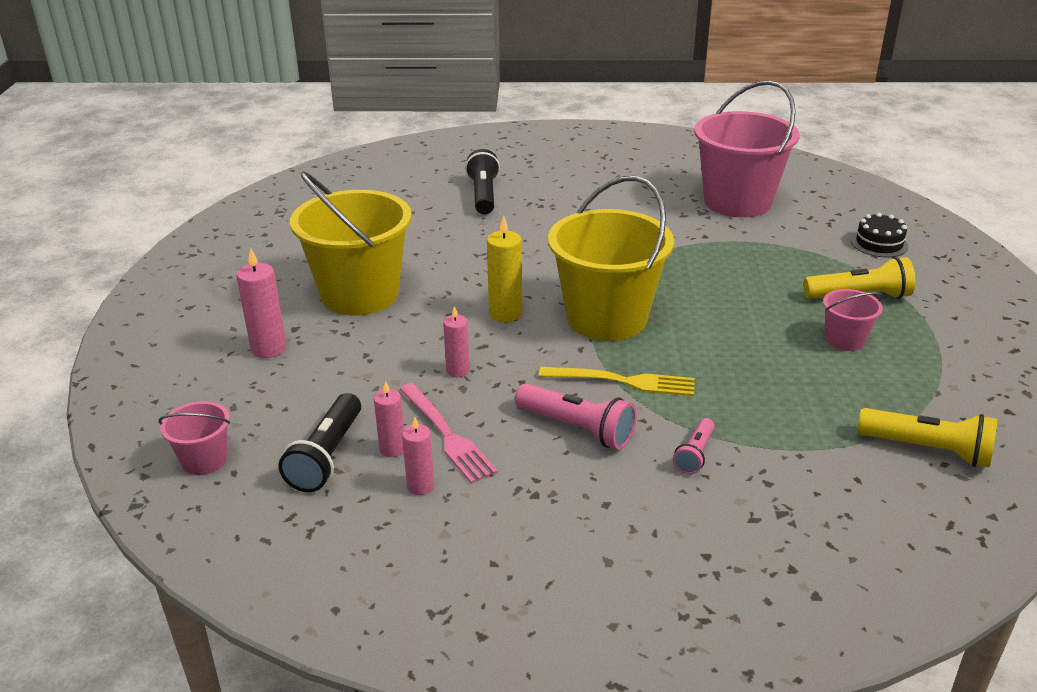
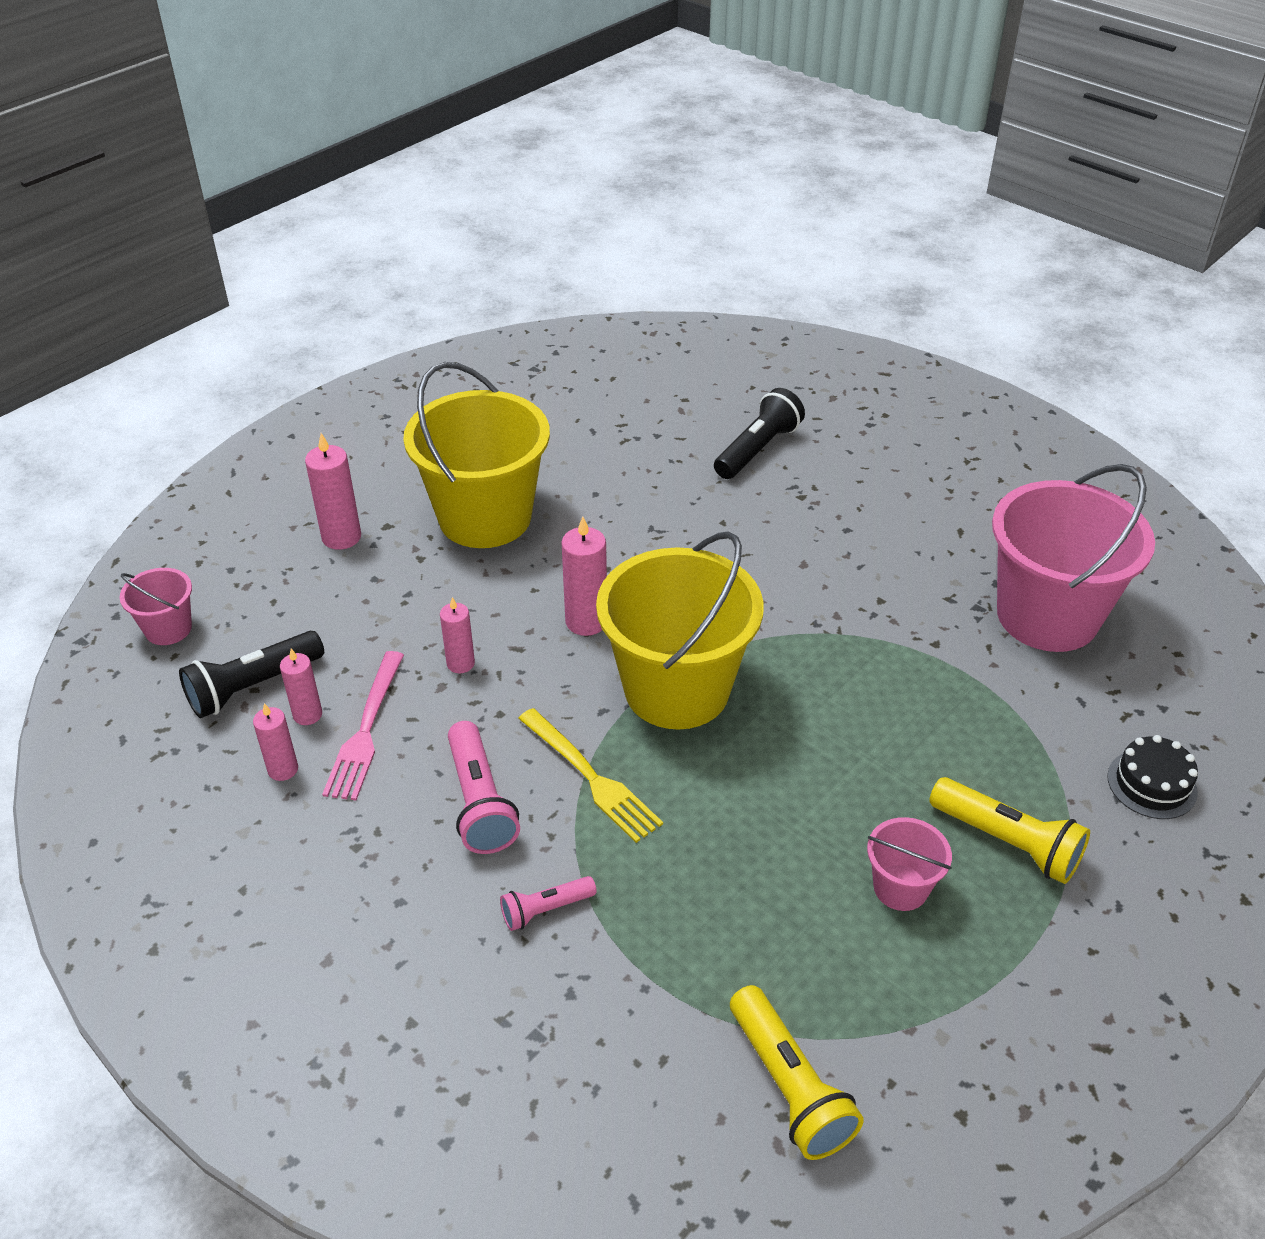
camera: 40 degrees right, 10 degrees up
(505, 313) = (586, 621): yellow candle -> pink candle

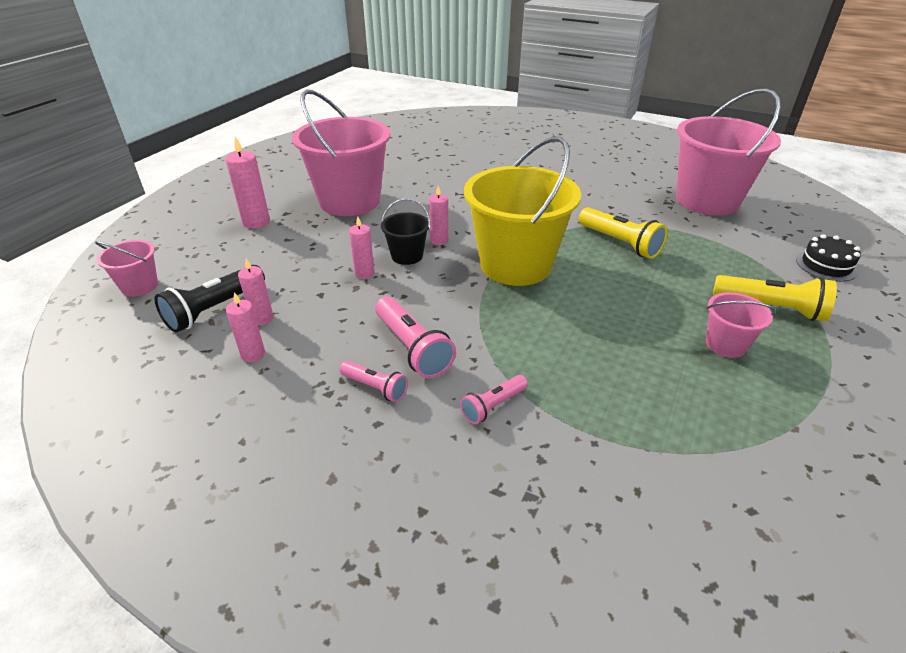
camera: 15 degrees left, 5 degrees down
(366, 731) = (310, 321): pink fork -> none
(414, 851) = (375, 387): none -> pink flashlight
(485, 517) = (350, 201): yellow bucket -> pink bucket
(530, 642) = (407, 256): none -> black bucket
(586, 621) = (439, 240): pink candle -> pink candle, size x0.65
(592, 778) = (485, 320): yellow fork -> none
(757, 449) = (499, 154): black flashlight -> none
(789, 1086) = (741, 487): yellow flashlight -> yellow flashlight (619, 243)

